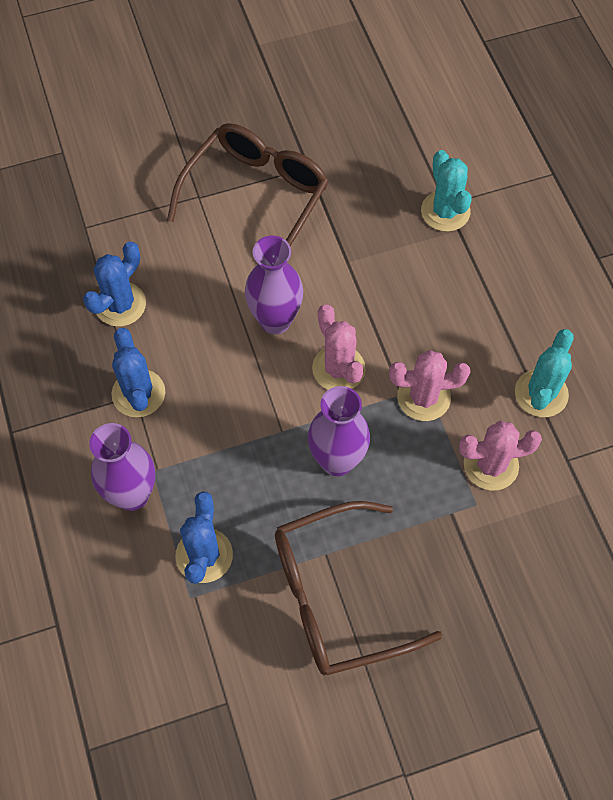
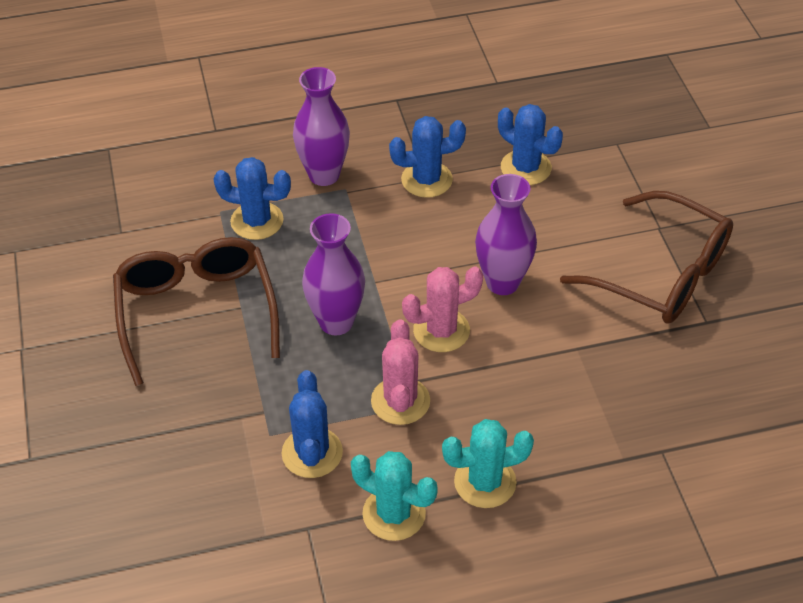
camera: 95 degrees right, 15 degrees down
(445, 211) = (650, 448): turquoise cactus -> turquoise cactus (485, 482)
(491, 465) = (312, 453): pink cactus -> blue cactus

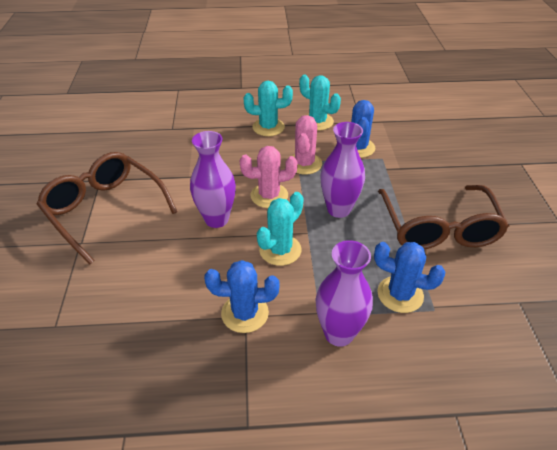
camera: 170 degrees left, 5 degrees down
(405, 252) = (280, 250): none -> turquoise cactus
(526, 168) = (152, 312): blue cactus -> none

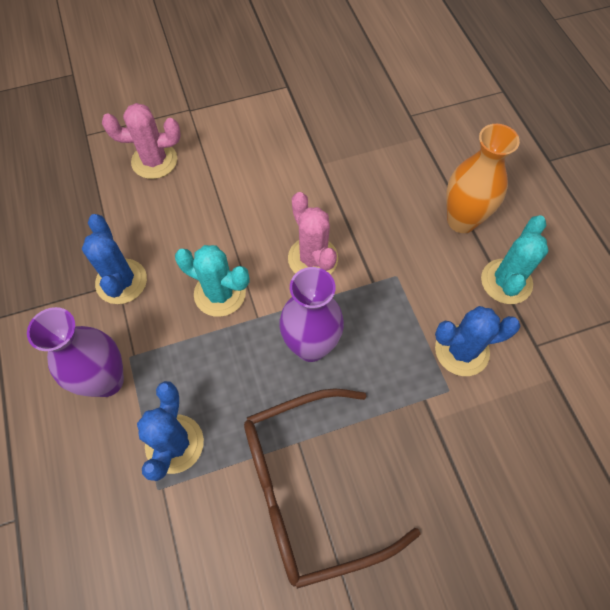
camera: 75 degrees right, 20 degrees up
(105, 210) = (241, 109): brown glasses -> none
(216, 219) = (254, 215): purple vase -> none
(268, 127) = (461, 221): turquoise cactus -> orange vase
(304, 164) = (394, 285): pink cactus -> pink cactus (154, 161)

